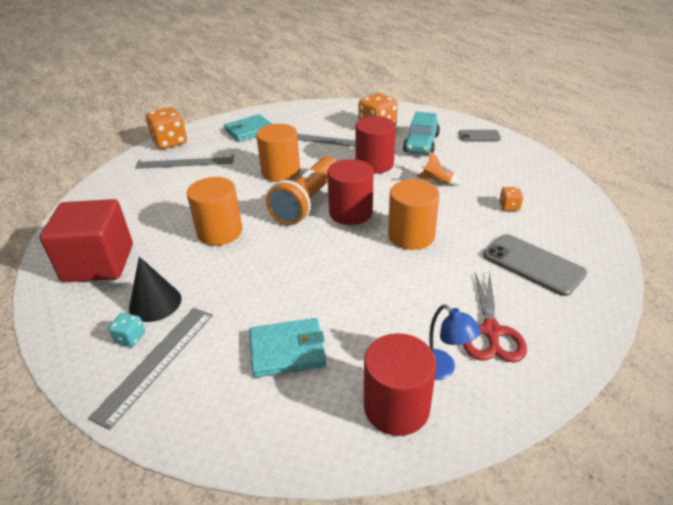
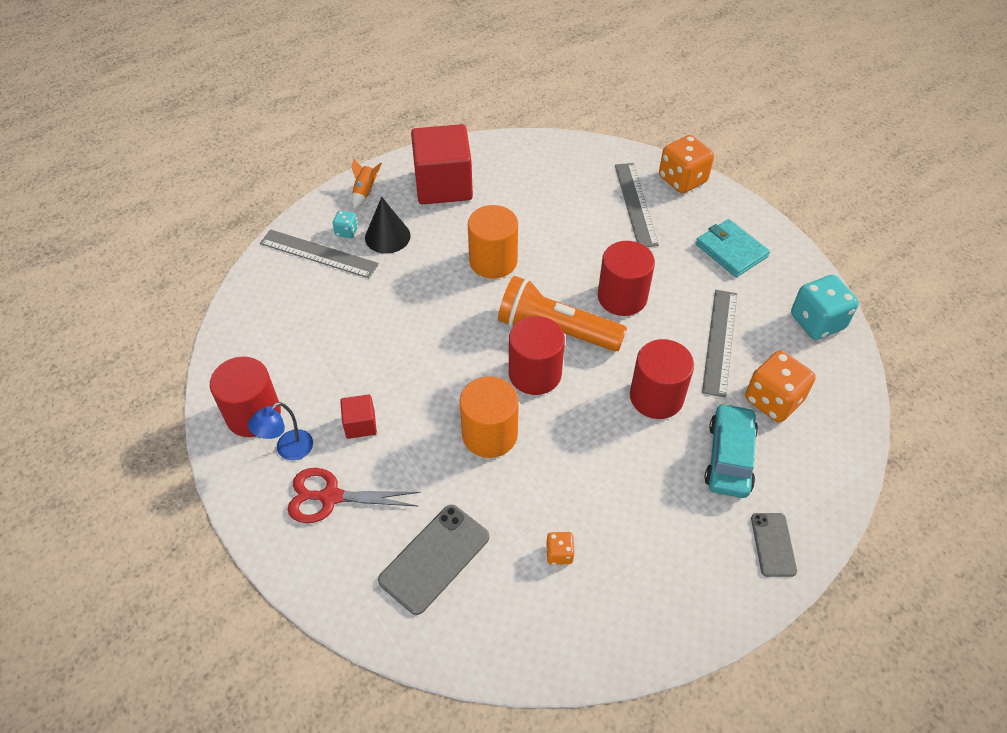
camera: 85 degrees right, 15 degrees up
(281, 172) = (622, 297): orange cylinder -> red cylinder
(287, 350) = (323, 336): turquoise wallet -> none
(318, 110) = (817, 322): none -> turquoise dice
(405, 314) = (360, 424): none -> red cube
(421, 143) = (729, 457): turquoise car -> turquoise car turned 90 degrees clockwise
(437, 182) = (616, 471): orange rocket -> orange rocket (365, 192)

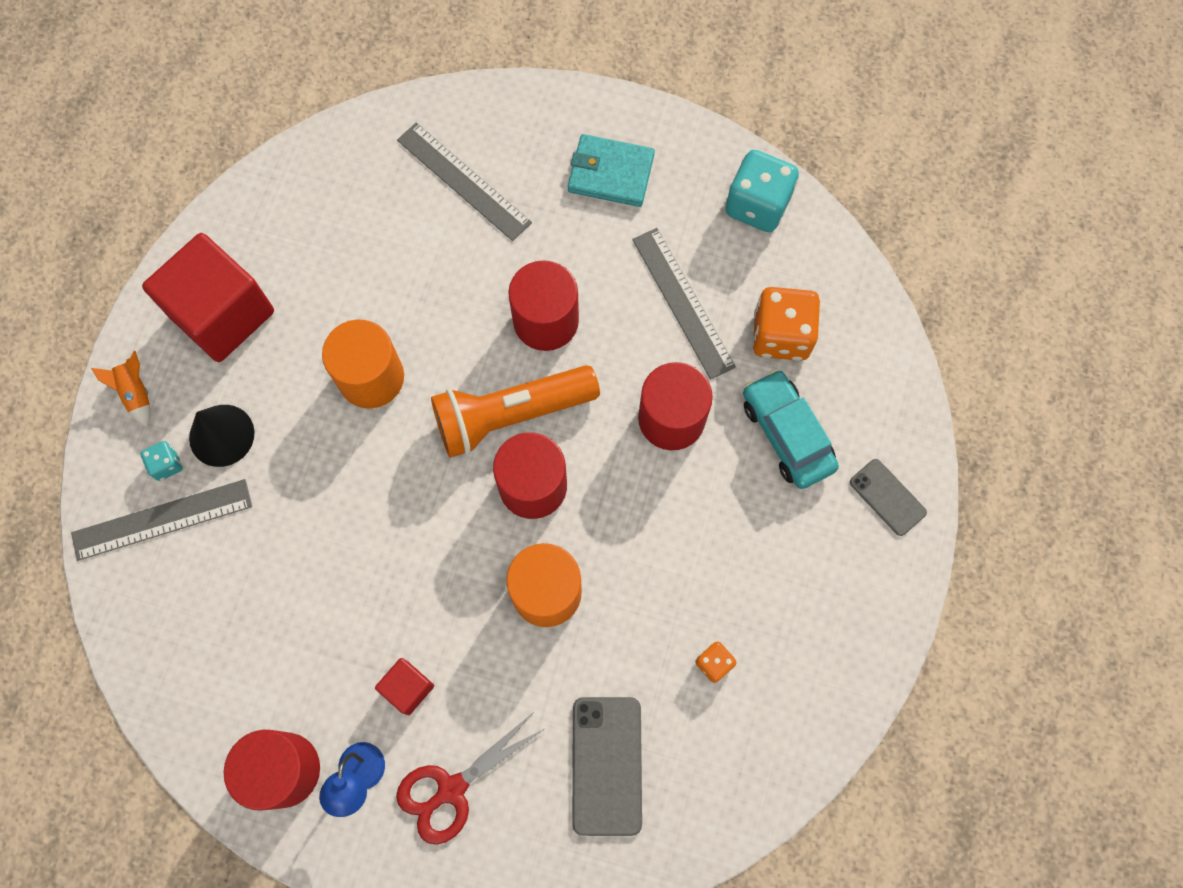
camera: 40 degrees left, 20 degrees up
(682, 179) = (488, 108): orange dice -> none

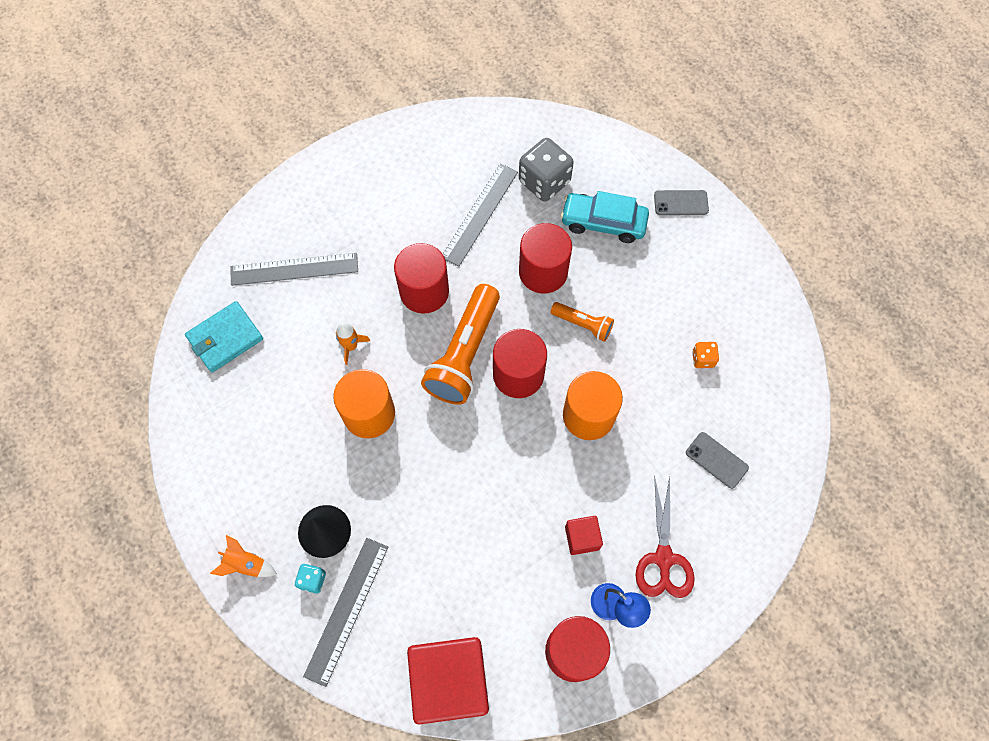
camera: 50 degrees left, 5 degrees down
(222, 314) = (244, 471): red cube -> red cube (450, 681)
(427, 302) = (351, 346): none -> orange rocket
(606, 765) = (716, 460): grey phone -> grey phone, size x0.61
(611, 173) = (367, 190): turquoise wallet -> turquoise wallet (225, 338)
(645, 506) = (583, 324): none -> orange flashlight
(682, 302) = (480, 214): grey ruler -> grey ruler turned 75 degrees counterclockwise
(757, 205) = (458, 134): turquoise dice -> none
(781, 335) = (544, 182): orange dice -> grey dice

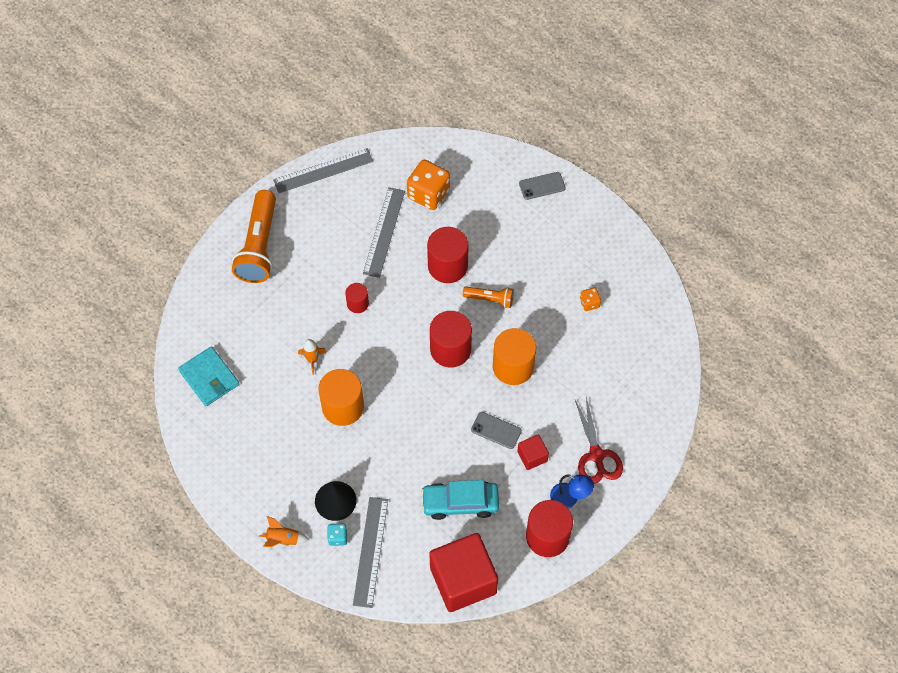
camera: 15 degrees left, 5 degrees down
(225, 338) = (209, 378): turquoise wallet -> turquoise wallet turned 75 degrees counterclockwise
(294, 269) = (247, 311): grey ruler -> grey ruler (323, 171)
(424, 291) = (357, 303): red cylinder -> red cylinder, size x0.54
(464, 354) = (404, 344): orange flashlight -> orange flashlight (259, 246)
(544, 182) = (428, 194): grey dice -> orange dice
(603, 222) = (485, 216): turquoise car -> turquoise car (460, 503)
(716, 460) = (618, 375): grey phone -> grey phone (496, 430)

